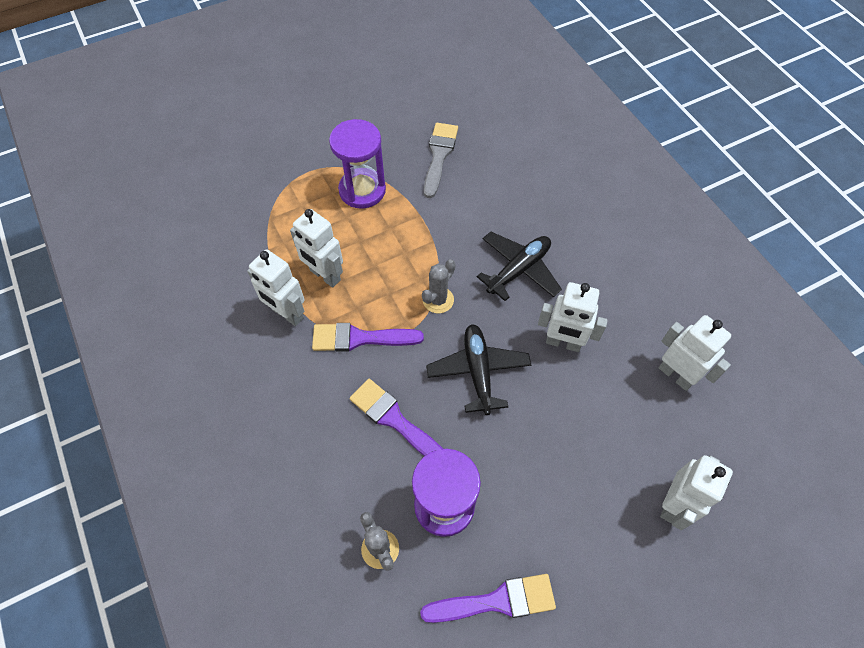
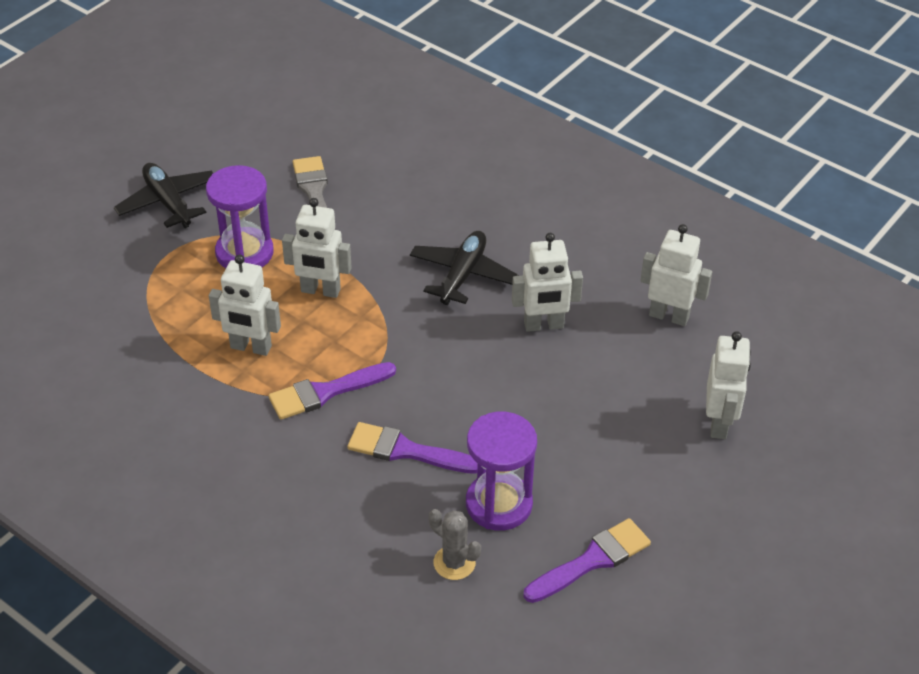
camera: 25 degrees left, 15 degrees down
(287, 314) = (229, 397): white robot -> white robot (320, 291)
(438, 300) = (391, 330): grey cactus -> none
(478, 371) = (470, 379): black plane -> black plane (168, 202)

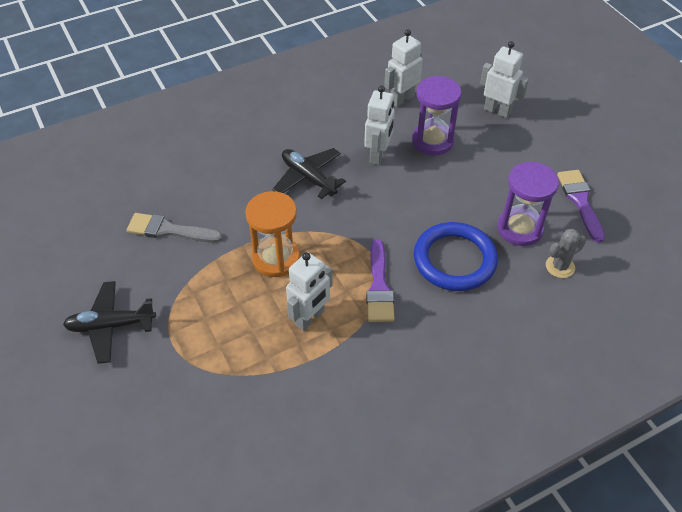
camera: 65 degrees left, 5 degrees up
(244, 253) = (205, 292): purple hourglass -> purple hourglass (432, 141)
(320, 291) = (276, 258): white robot -> orange hourglass
(406, 451) = (454, 260): purple brush -> blue ring

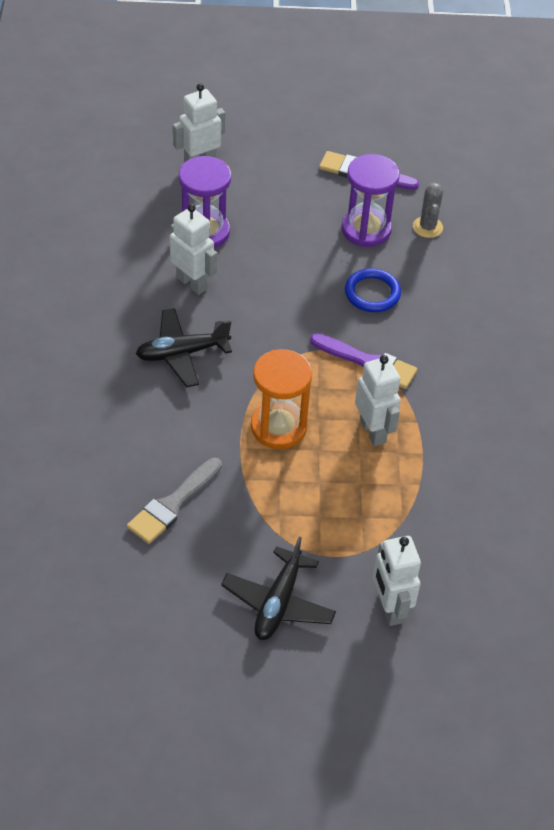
camera: 65 degrees left, 0 degrees up
(402, 99) = (121, 225): white robot -> white robot (389, 608)
(454, 260) = (372, 293): blue ring -> blue ring, size x0.62

